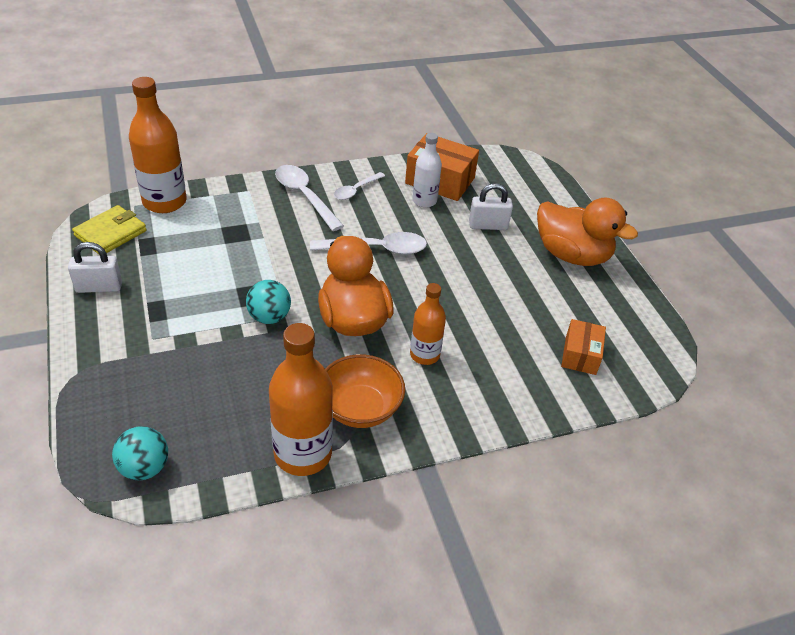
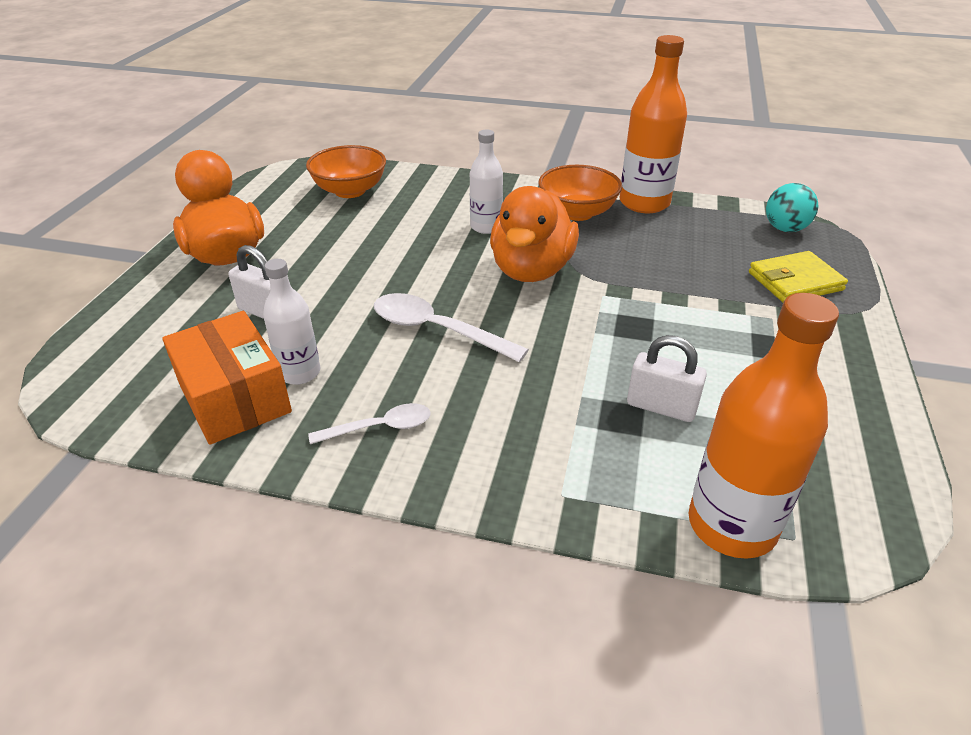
camera: 145 degrees left, 5 degrees down
(99, 287) = (848, 399): white padlock -> white padlock (661, 407)
(110, 233) = (838, 488): yellow wallet -> yellow wallet (795, 281)
(269, 317) = (624, 299): turquoise ball -> none
(305, 196) = (472, 445): white spoon -> none
(424, 355) = (486, 227): orange bottle -> white bottle
(580, 355) = (350, 191): orange box -> orange bowl

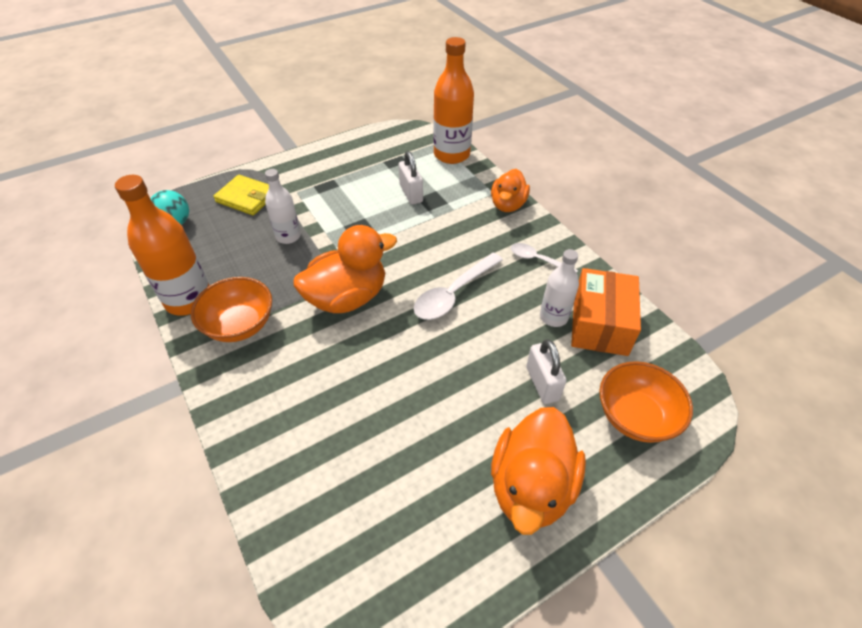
camera: 135 degrees left, 10 degrees up
(350, 191) = (345, 512): orange bowl -> orange bowl (635, 416)
(437, 330) = (453, 294): white spoon -> white spoon turned 60 degrees clockwise
(486, 227) = (314, 359): white bottle -> white bottle (288, 236)
(514, 488) = (508, 205): none -> orange duck

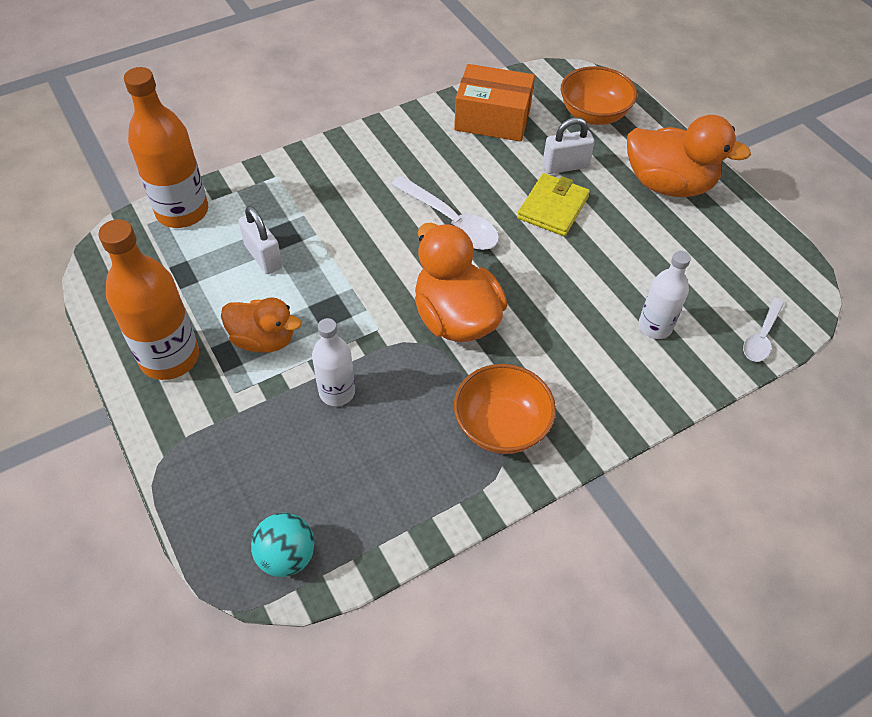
camera: 90 degrees left, 5 degrees up
(189, 300) = (457, 496): orange bottle -> orange bottle (170, 357)
(247, 197) = (236, 460): yellow wallet -> yellow wallet (553, 208)
(411, 193) = (263, 257): white padlock -> white padlock turned 75 degrees clockwise
(508, 205) = (303, 165): orange duck -> orange duck (263, 340)
(538, 260) = (401, 150): white spoon -> white spoon (761, 336)
(553, 317) = (484, 149): white bottle -> white bottle (655, 326)

